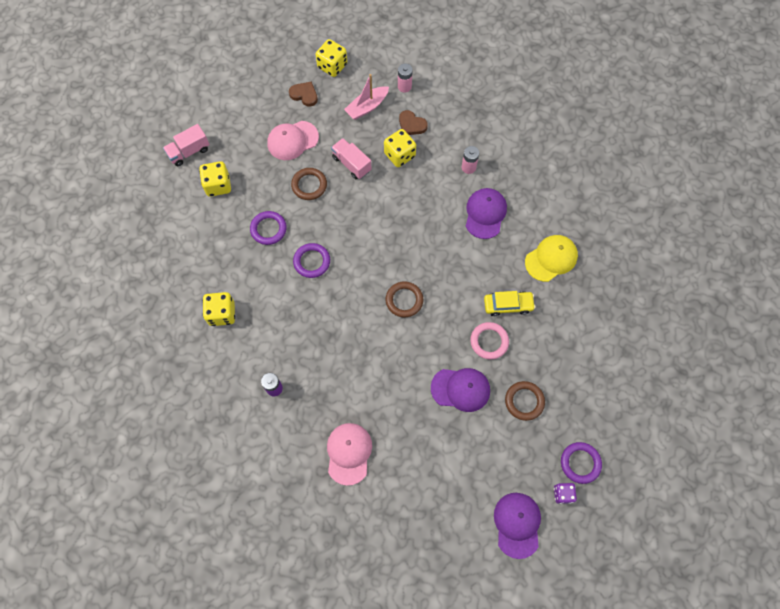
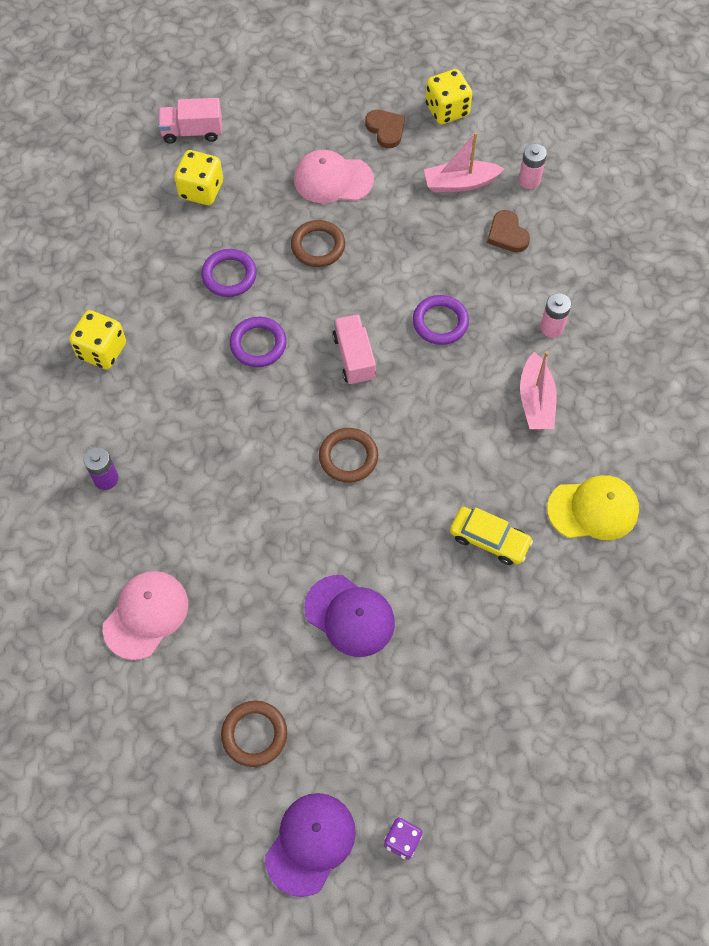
camera: 30 degrees right, 5 degrees down
(351, 164) = (392, 246): pink truck -> pink truck (354, 358)
(399, 155) = (465, 266): yellow dice -> none
(485, 214) = (536, 401): purple cap -> pink boat
(489, 341) = (431, 574): pink ring -> none
(524, 401) = (428, 682): brown ring -> brown ring (254, 734)
(580, 463) = (455, 813): purple ring -> purple ring (440, 322)

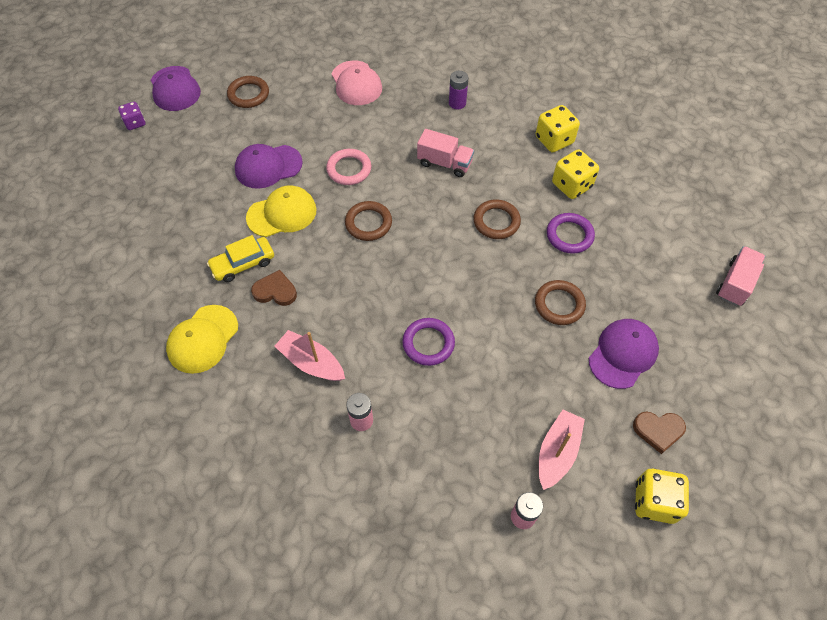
camera: 125 degrees right, 5 degrees down
(201, 190) = (666, 259): yellow dice -> yellow dice (571, 185)
(258, 344) = (496, 221): purple ring -> brown ring
(290, 526) = (349, 169): none -> pink ring
(333, 179) = (623, 354): pink cap -> purple cap
(354, 358) = (441, 270): pink truck -> pink truck (444, 163)
(401, 550) = (282, 214): none -> yellow cap
(507, 234) = (476, 452): brown heart -> brown heart (275, 291)

